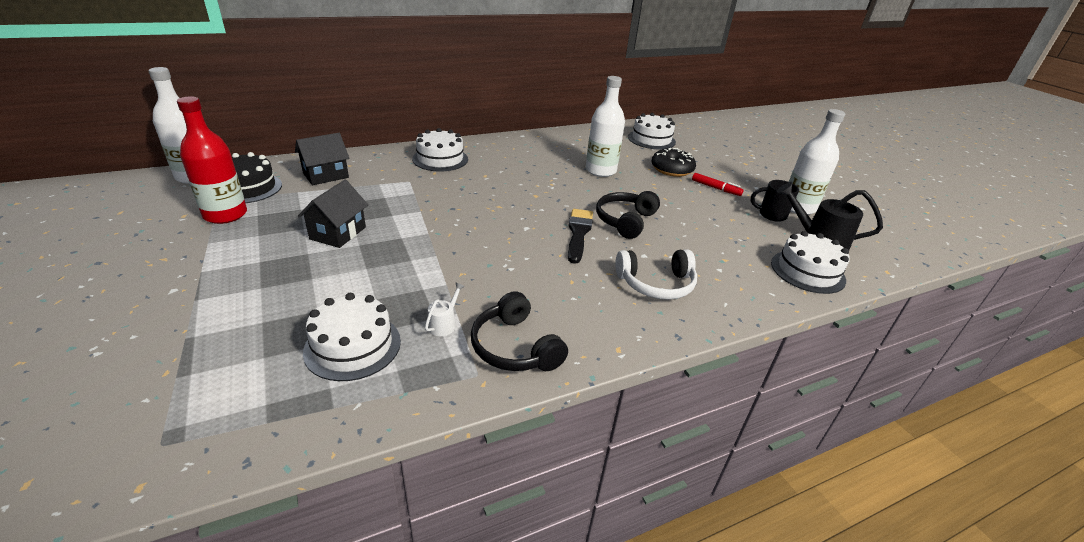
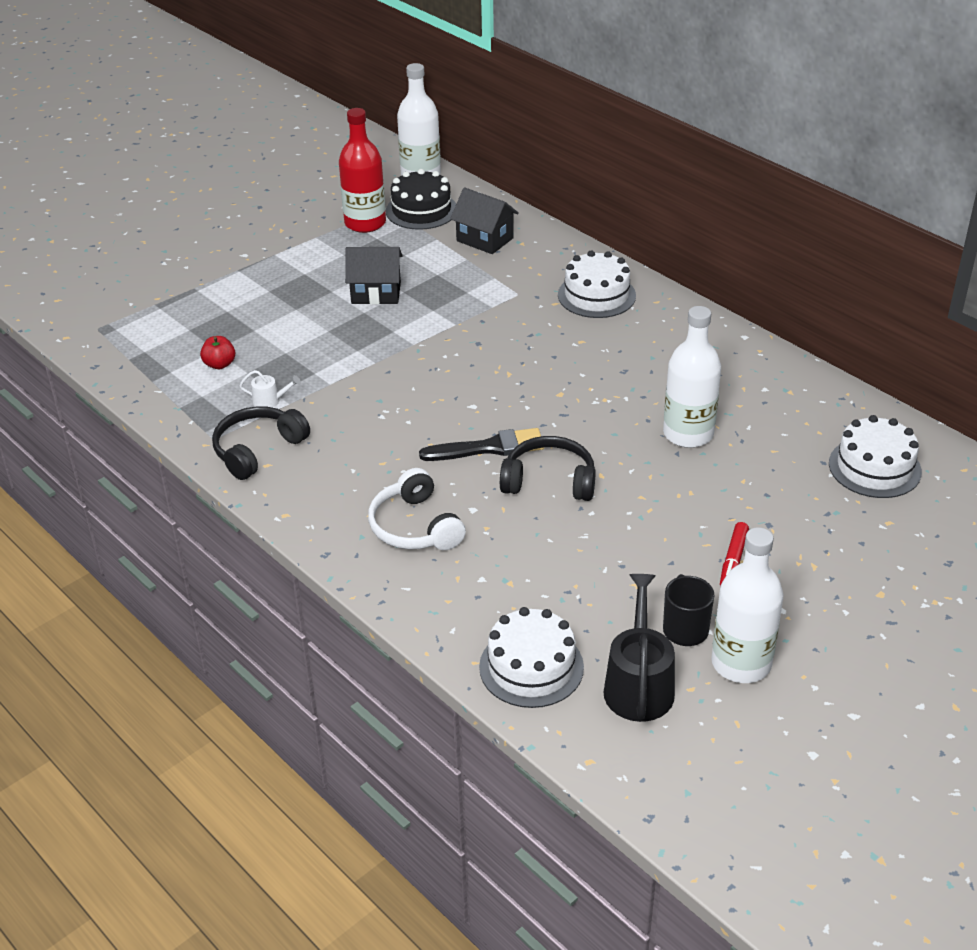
camera: 75 degrees right, 5 degrees up
(353, 346) = (219, 364): white cake -> red apple
(671, 169) = (763, 505): black donut -> none

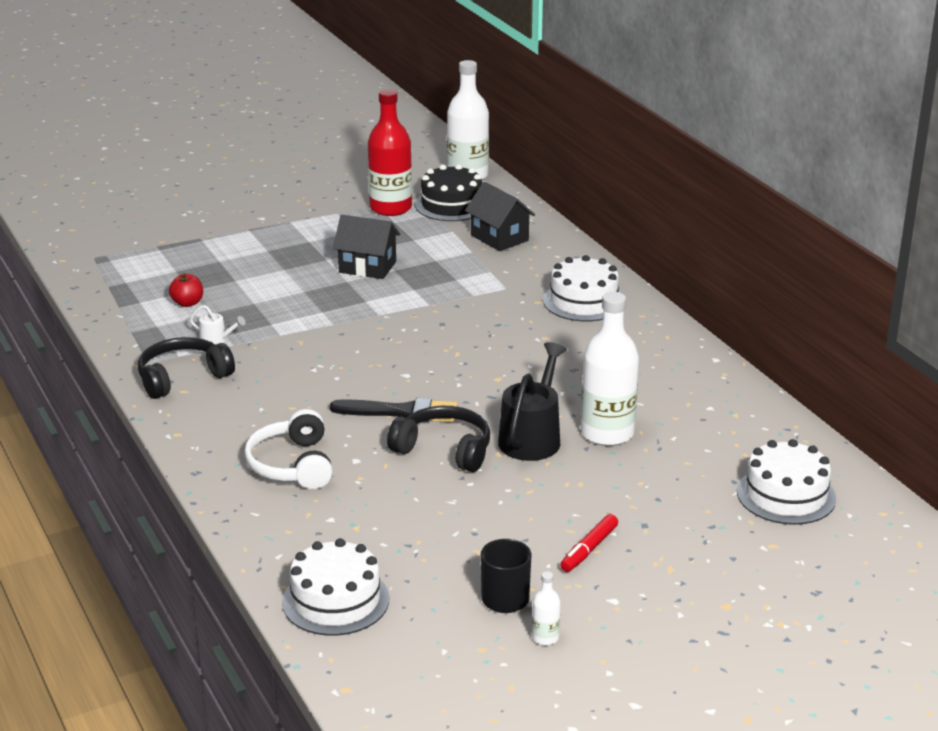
camera: 15 degrees right, 10 degrees down
(638, 685) = (431, 635): black watering can -> black watering can (532, 438)
(741, 663) = (545, 637): white bottle -> white bottle, size x0.43

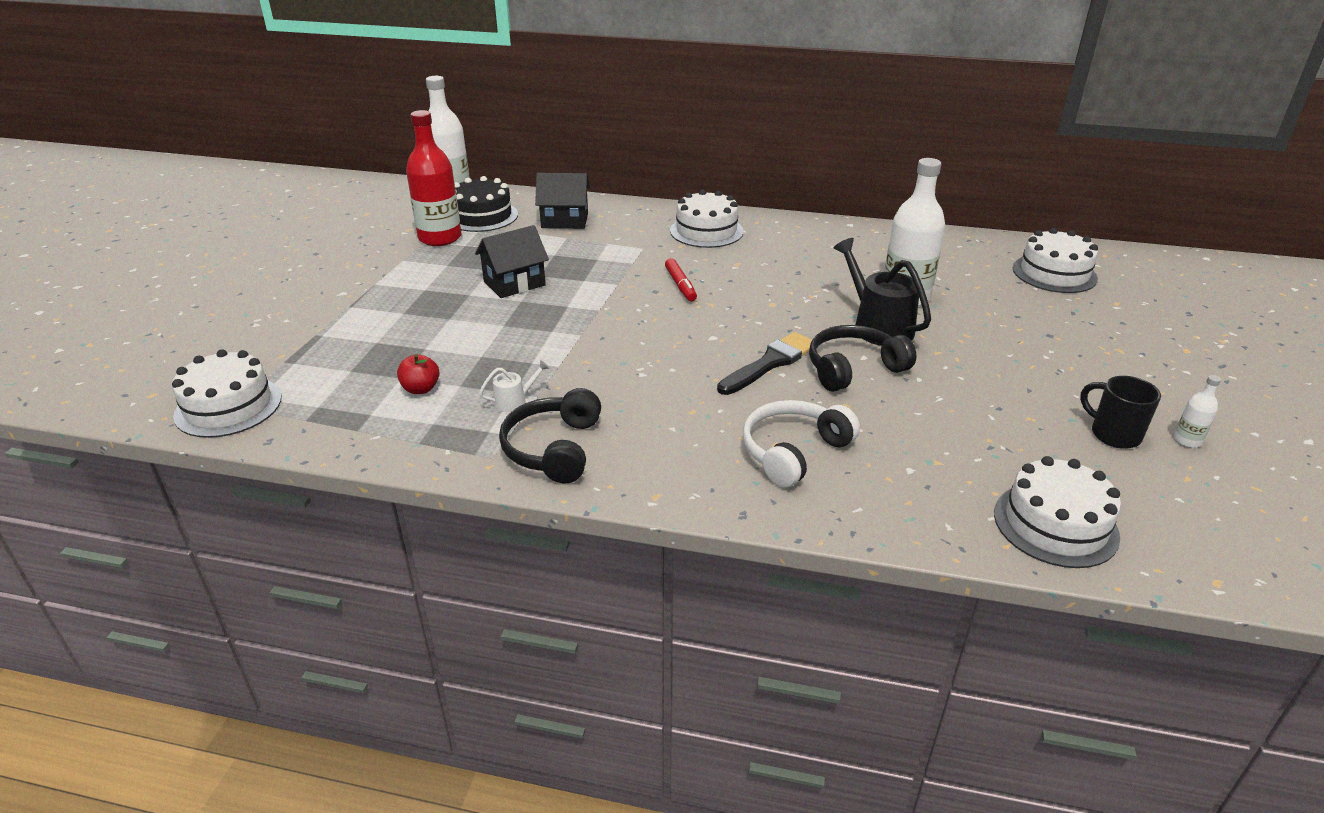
camera: 50 degrees left, 5 degrees up
(90, 257) = (228, 406): none -> white cake
(292, 465) = (794, 452): white headphones -> white headphones turned 105 degrees clockwise
(589, 549) = (1066, 369): red marker -> red marker (680, 285)

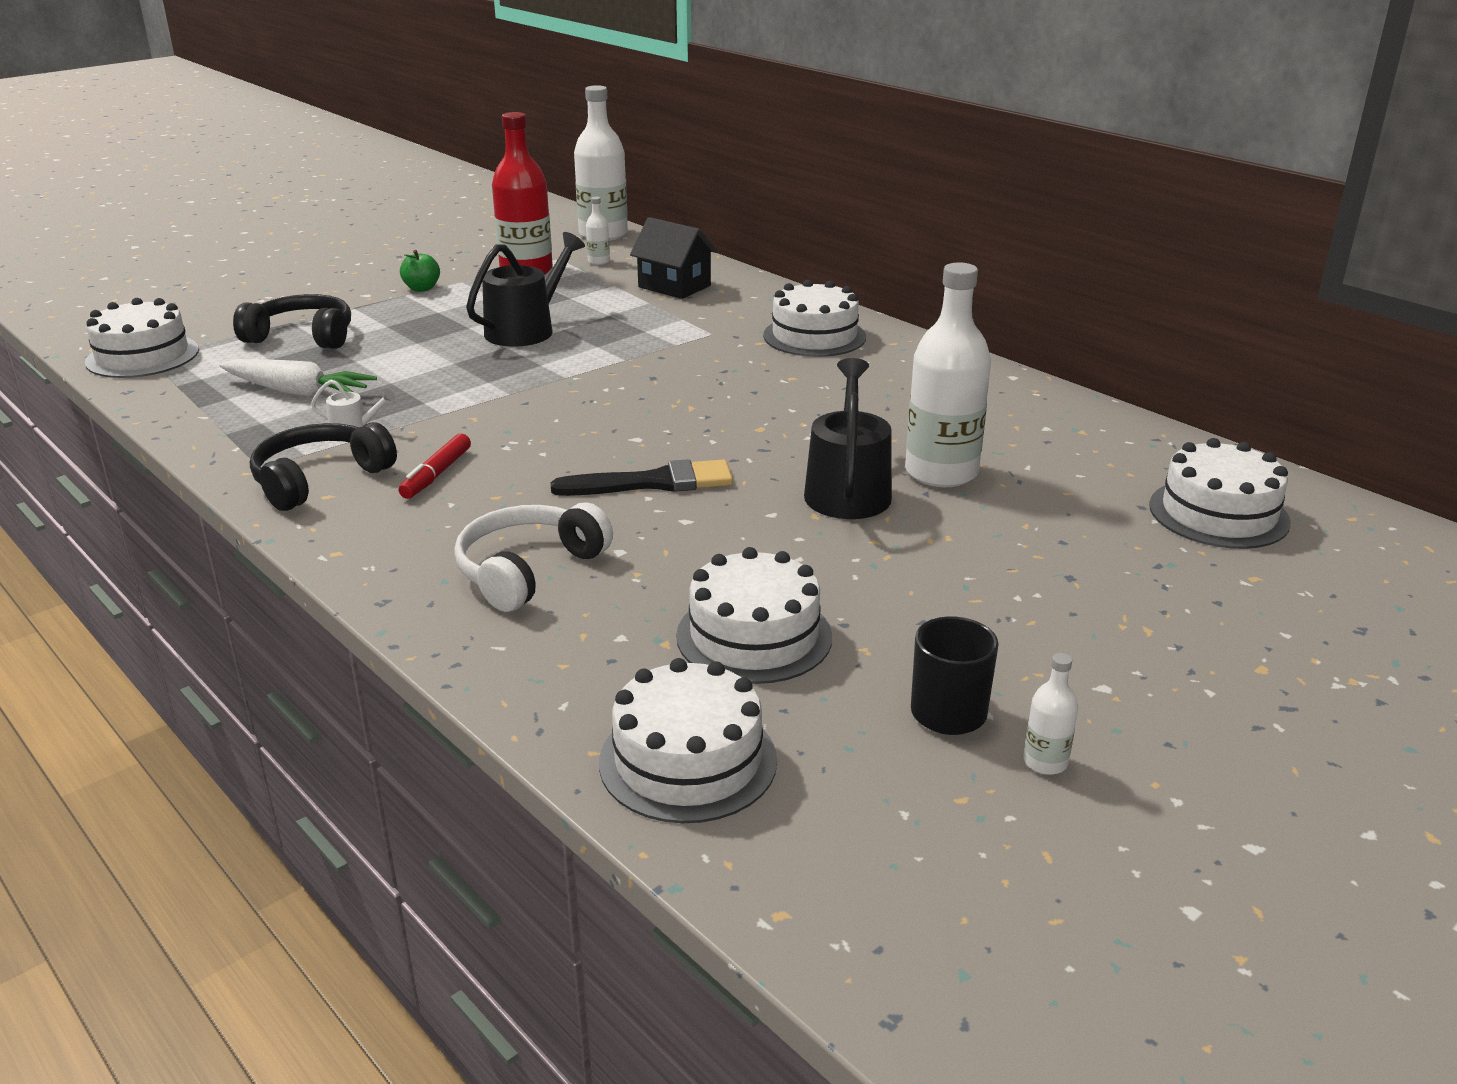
camera: 35 degrees right, 5 degrees down
(380, 274) = (422, 288): none -> green apple
(421, 389) = (297, 392): red apple -> white carrot
(482, 216) = (599, 261): black cake -> white bottle
(514, 283) = (526, 330): black house -> black watering can
(680, 285) = (689, 380): red marker -> red marker (437, 474)
(794, 452) = (529, 570): white headphones -> white headphones turned 45 degrees counterclockwise
(853, 369) = (737, 521): black headphones -> black headphones (302, 337)
(971, 436) = (754, 636): none -> white cake

